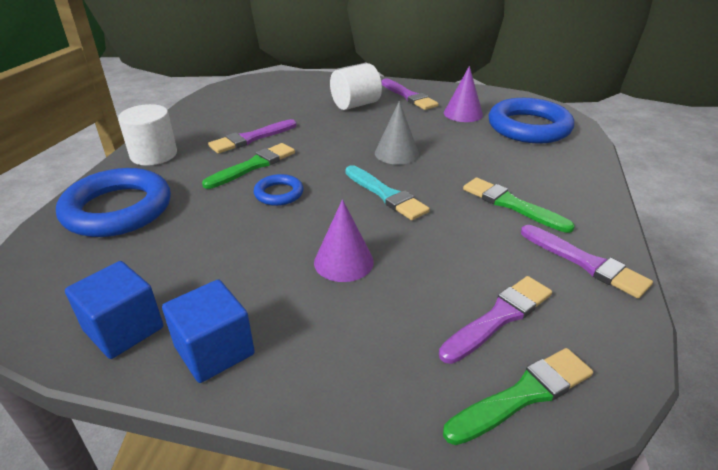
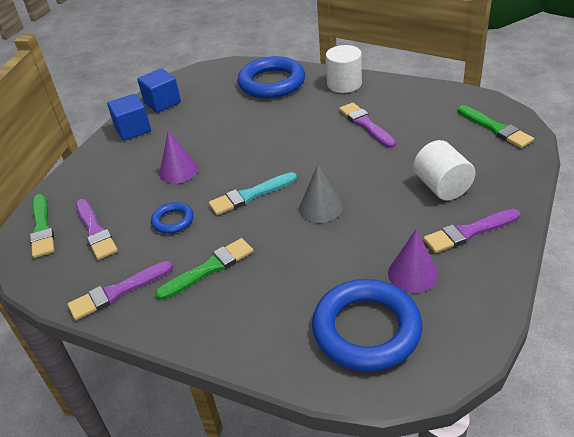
camera: 105 degrees right, 5 degrees up
(253, 166) = (316, 129): green brush -> green brush (495, 128)
(279, 193) = (270, 142): blue ring -> blue ring (173, 220)

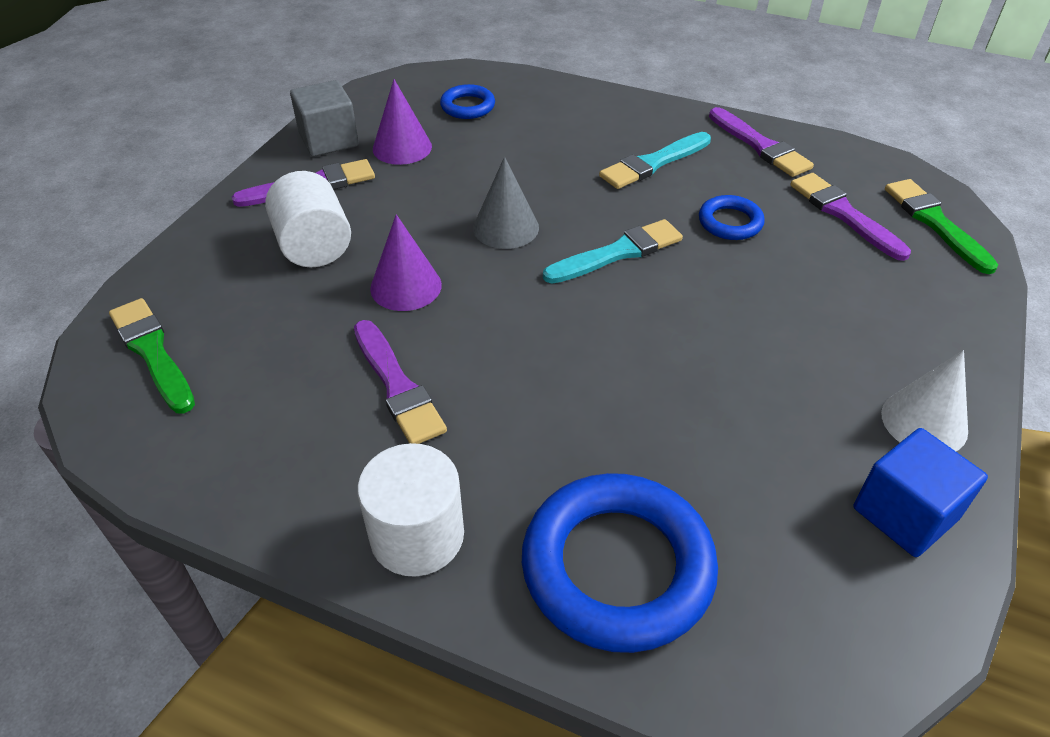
camera: 175 degrees right, 5 degrees up
(118, 292) = (760, 146): purple brush -> purple brush turned 90 degrees clockwise
(133, 129) = (924, 422): blue cube -> white cone
(178, 171) = (761, 306): purple cone -> purple cone (406, 286)
(209, 268) = (653, 163): green brush -> turquoise brush
(366, 329) = (467, 106): blue ring -> blue ring, size x0.49
(479, 278) = (329, 140): none -> grey cube

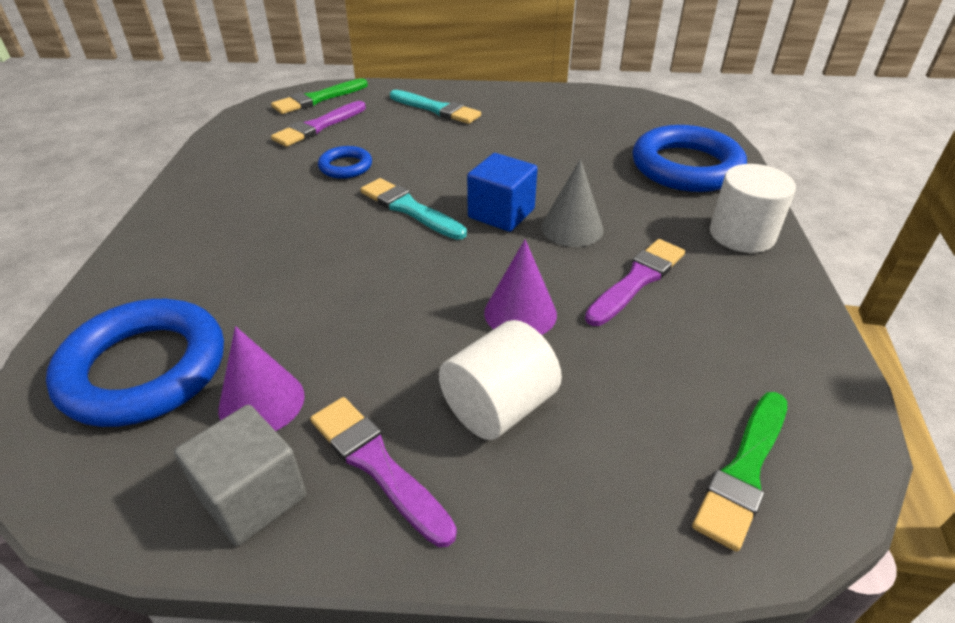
camera: 110 degrees left, 5 degrees down
(467, 106) = (144, 369): blue ring -> blue ring, size x2.05
(506, 227) = (400, 274): grey cone -> grey cone (572, 228)
(653, 163) = (263, 211): turquoise brush -> turquoise brush (437, 109)
(760, 146) = (223, 164): purple brush -> none
(905, 513) = (575, 102): blue cube -> blue cube (501, 213)
(924, 422) = (508, 99): white cone -> none

